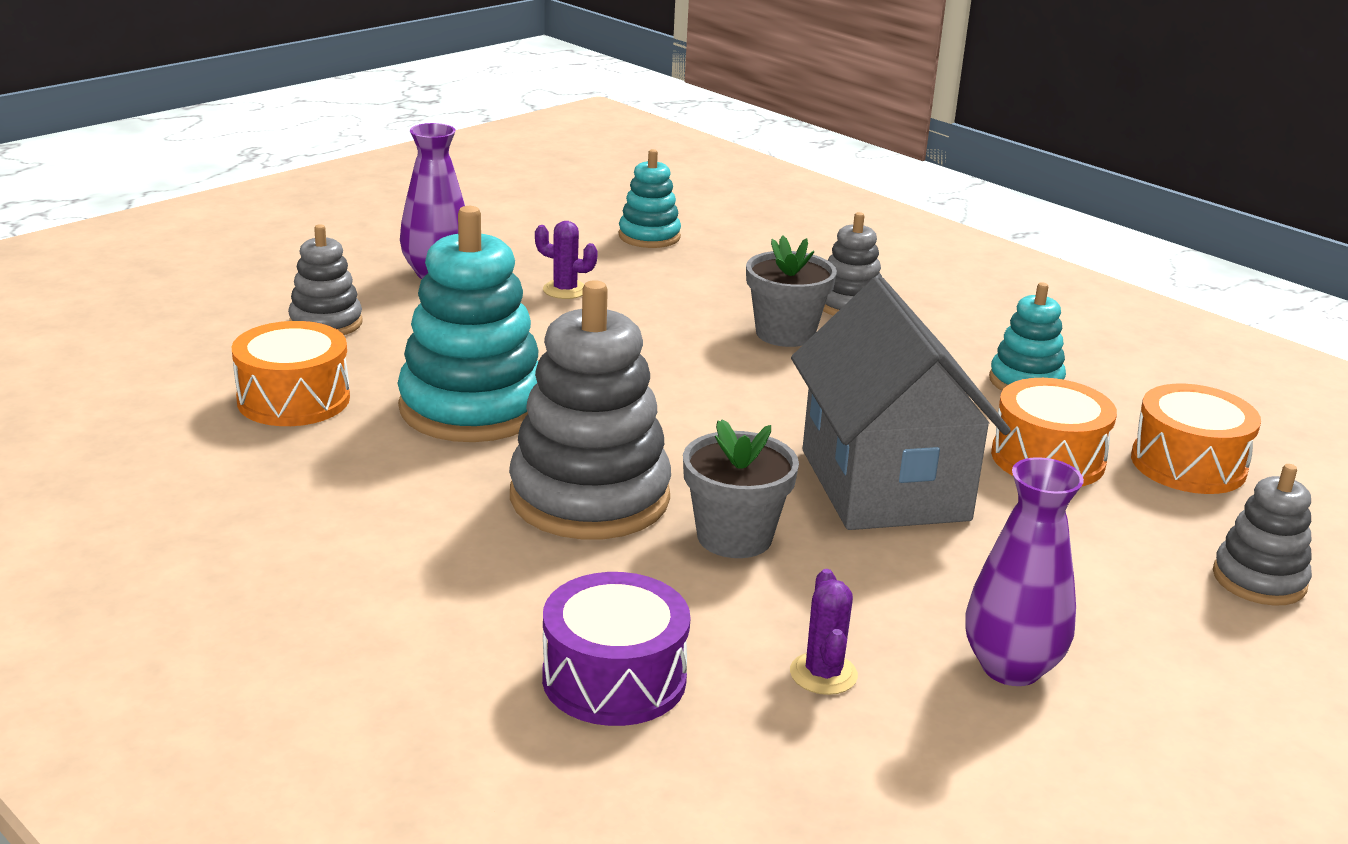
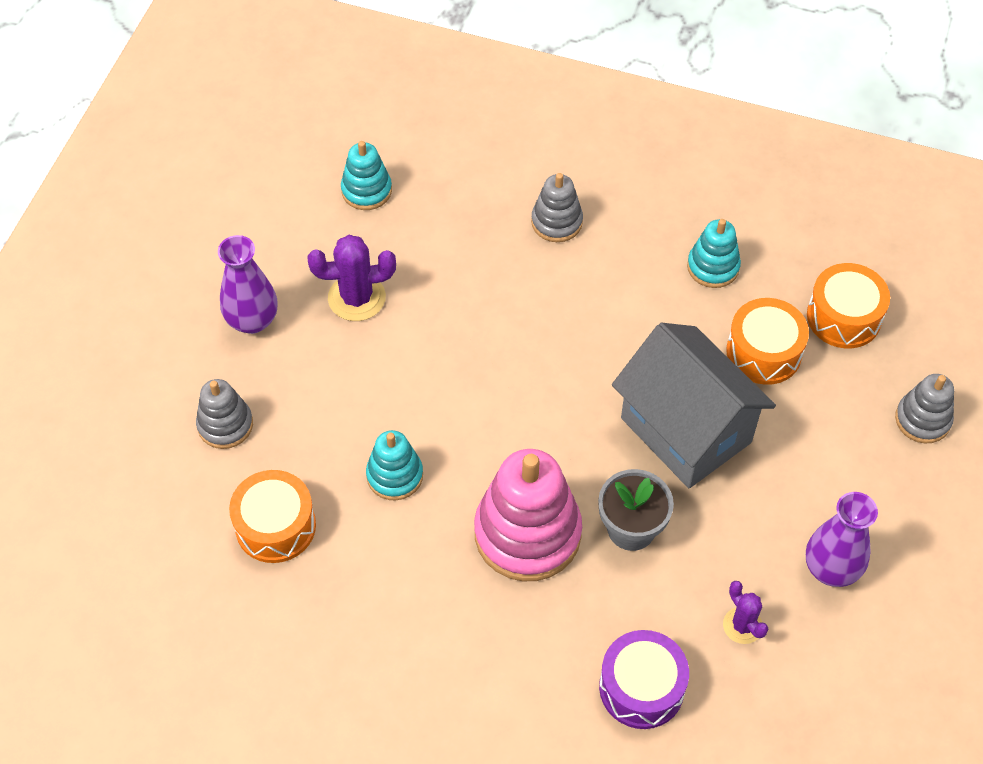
camera: 25 degrees left, 30 degrees up
(472, 408) = (395, 475): turquoise stacking toy -> turquoise stacking toy, size x0.54
(565, 290) = (356, 298): purple cactus -> purple cactus, size x1.64
(589, 497) = (527, 533): grey stacking toy -> pink stacking toy
(785, 333) = (535, 282): grey flower pot -> none

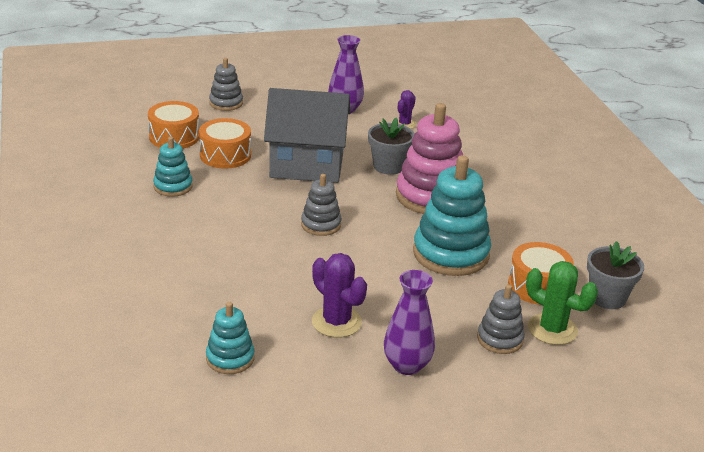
camera: 125 degrees left, 25 degrees down
(201, 486) = (552, 329): none -> green cactus
(204, 585) = (607, 298): none -> grey flower pot
(395, 475) = (451, 254): turquoise stacking toy -> turquoise stacking toy, size x1.85
(556, 222) = (185, 256): grey stacking toy -> grey stacking toy (321, 224)
(641, 688) = (471, 141): purple drum -> none
(686, 430) = (306, 166): grey house -> grey house turned 75 degrees clockwise

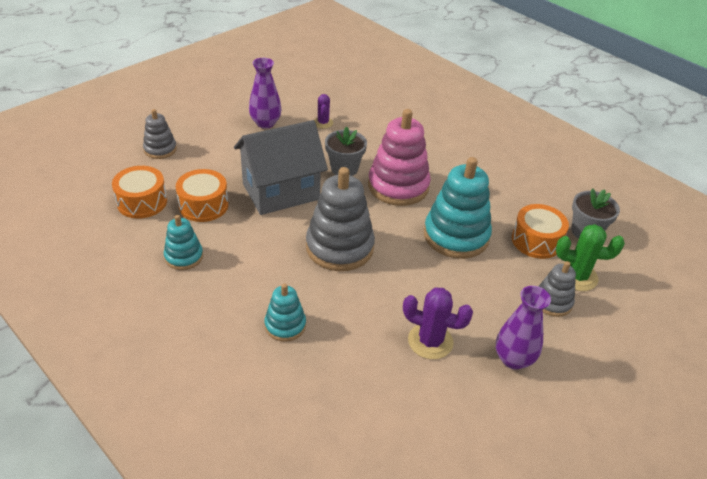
camera: 30 degrees left, 10 degrees up
(230, 358) = (380, 421): turquoise stacking toy -> turquoise stacking toy (285, 325)
(321, 224) = (339, 247): grey stacking toy -> grey stacking toy, size x1.85

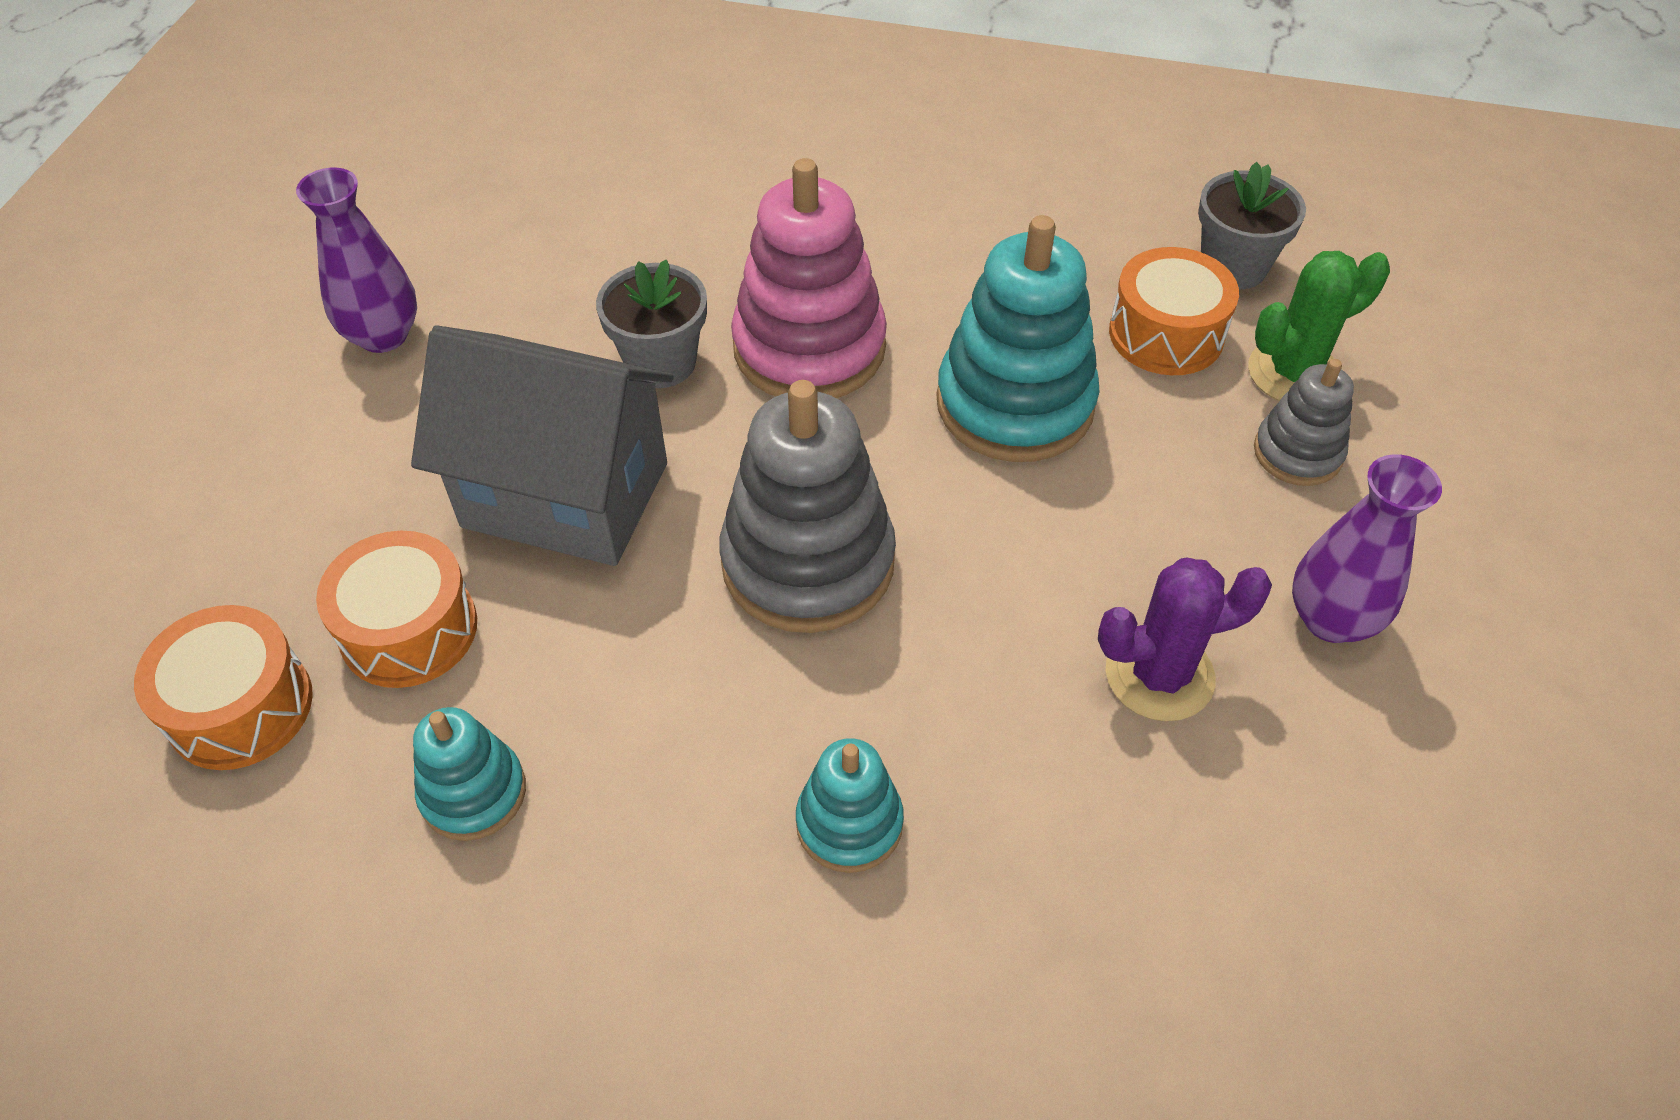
camera: 30 degrees left, 10 degrees up
(160, 149) = (167, 537): grey stacking toy -> none
(281, 191) = (565, 495): grey house -> grey house turned 75 degrees clockwise
(323, 123) = (519, 270): purple cactus -> none

